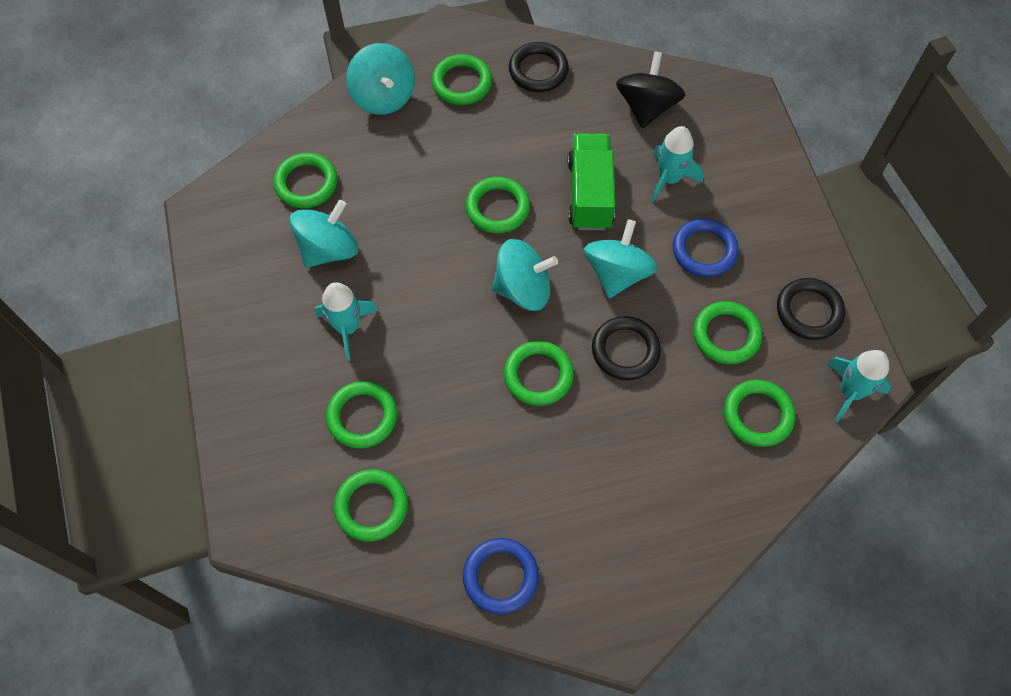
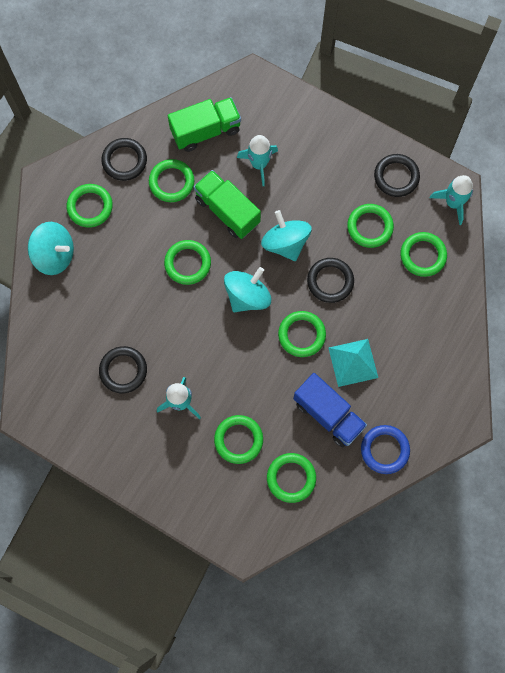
camera: 45 degrees left, 10 degrees up
(306, 183) = (69, 345): green ring -> green ring (171, 182)
(329, 249) = (123, 370): turquoise spinning top -> black ring
(480, 480) = (328, 414): none -> blue truck
(563, 453) = (353, 362): none -> turquoise pyramid
(646, 107) = (206, 131): black spinning top -> green truck
(704, 250) = (316, 190): blue ring -> none

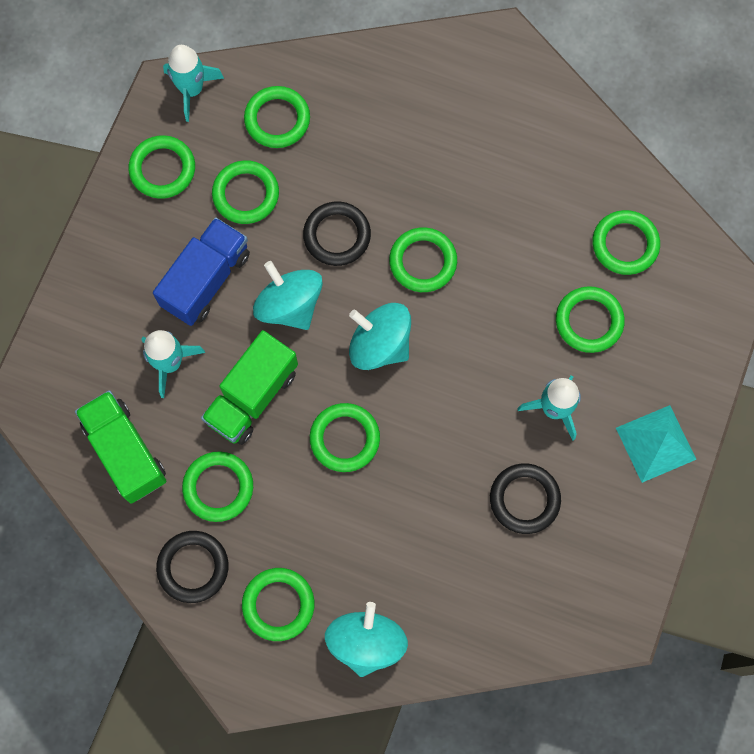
camera: 100 degrees left, 0 degrees up
(285, 243) = (289, 305): turquoise spinning top -> turquoise spinning top turned 90 degrees clockwise
(328, 414) = (528, 210): blue truck -> blue truck (206, 280)
(353, 362) = (449, 188): turquoise pyramid -> turquoise pyramid (655, 443)
(384, 450) = (560, 133): blue ring -> none
(396, 177) = (162, 169): black ring -> green ring

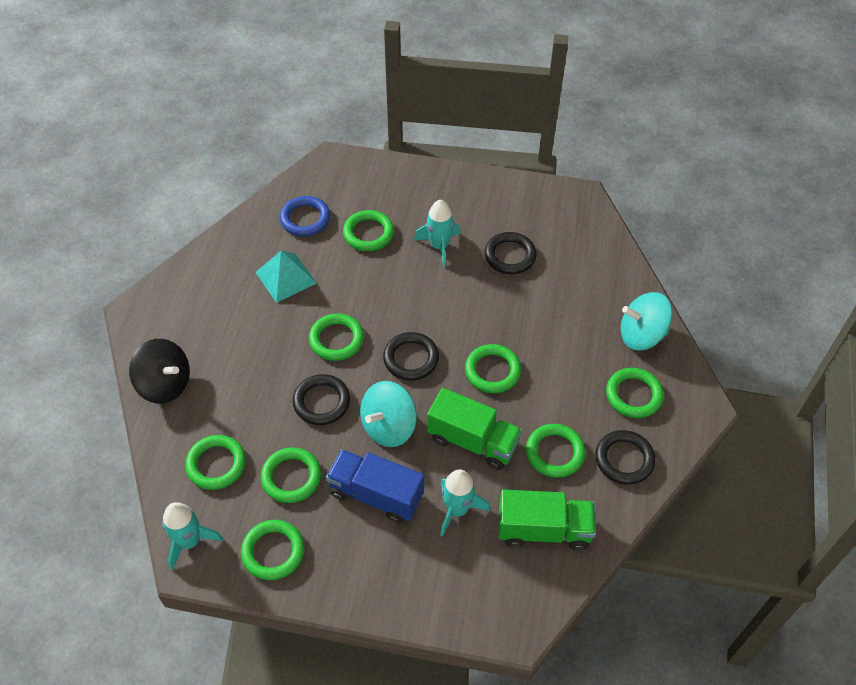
camera: 100 degrees left, 20 degrees down
(125, 452) = (543, 530): green truck -> green truck turned 135 degrees counterclockwise
(379, 344) = (411, 359): turquoise spinning top -> black ring
(391, 71) = (165, 384): none -> black spinning top
(625, 244) = (305, 219): green ring -> blue ring
(655, 443) = (451, 189): turquoise pyramid -> turquoise pyramid (285, 277)

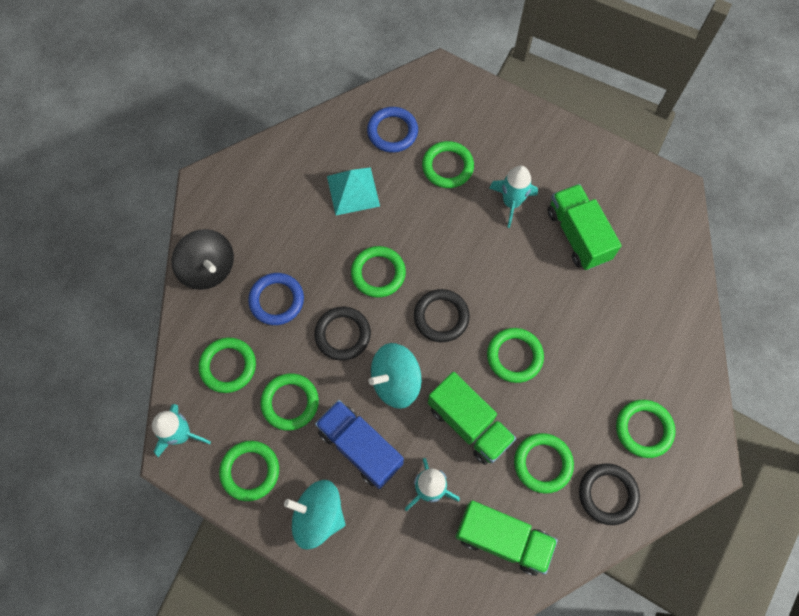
camera: 20 degrees right, 15 degrees up
(245, 392) = (276, 300): none -> blue ring
(510, 256) = (578, 235): black ring -> green truck
(641, 335) = (677, 366): turquoise spinning top -> turquoise spinning top (318, 516)

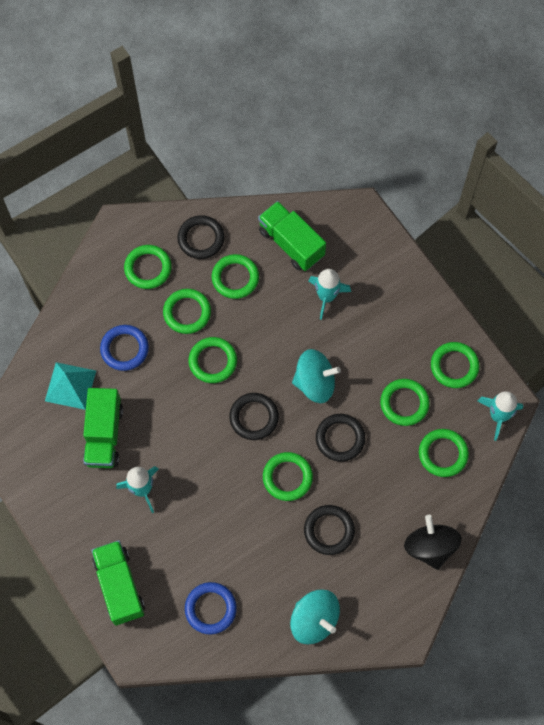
camera: 155 degrees left, 0 degrees up
(276, 300) = (382, 492): blue ring -> blue ring (124, 349)
(314, 242) = (329, 530): none -> black ring
(318, 516) = (415, 314): turquoise spinning top -> turquoise spinning top (314, 620)
(353, 191) = (274, 564): turquoise pyramid -> turquoise pyramid (70, 385)
(360, 447) = (364, 347): blue truck -> none
(447, 167) = (179, 549): green ring -> green ring (187, 312)
(469, 424) = (274, 328): green truck -> green truck (119, 586)

